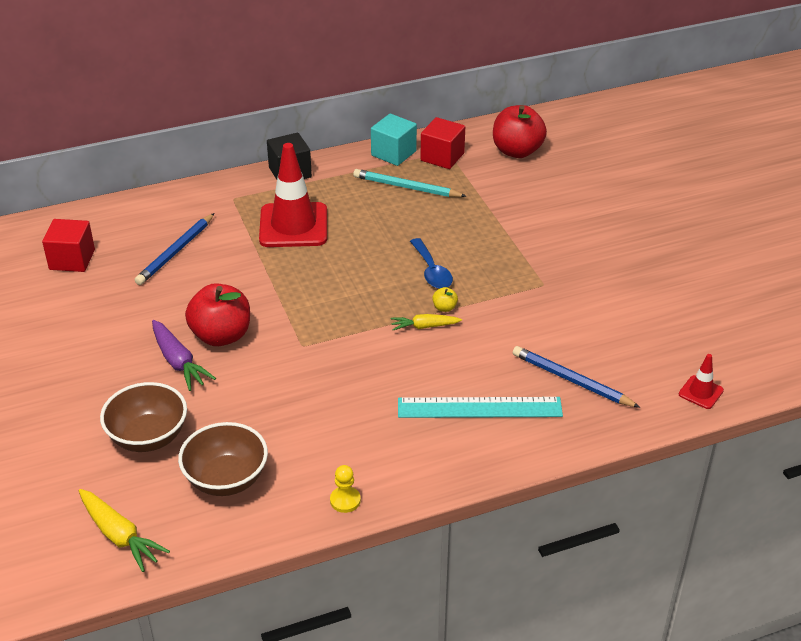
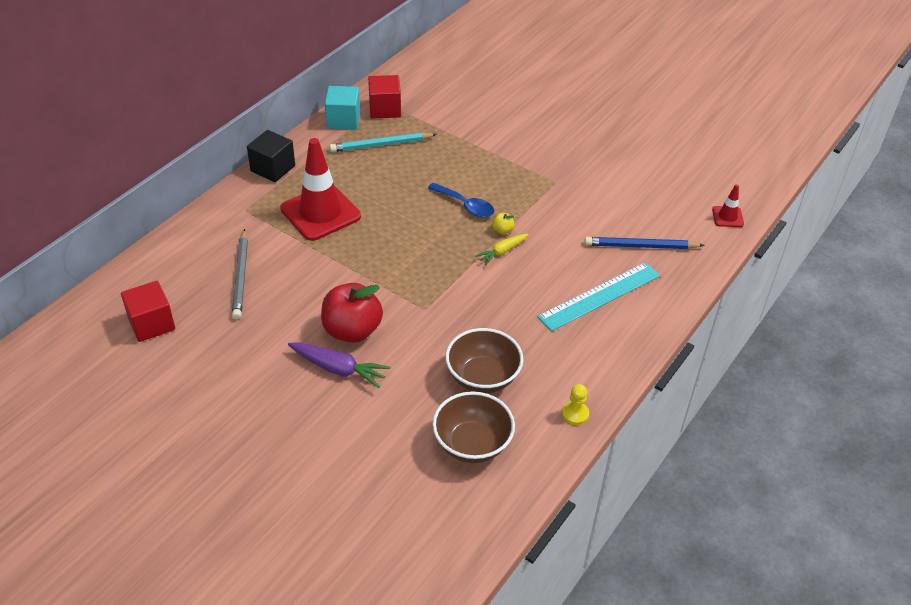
camera: 35 degrees left, 5 degrees up
(120, 536) = (434, 534): yellow carrot -> none
(148, 437) = (376, 443): brown bowl -> brown bowl (482, 377)
(175, 252) = (241, 277): blue pencil -> grey pencil
(517, 151) = (437, 83): red apple -> none

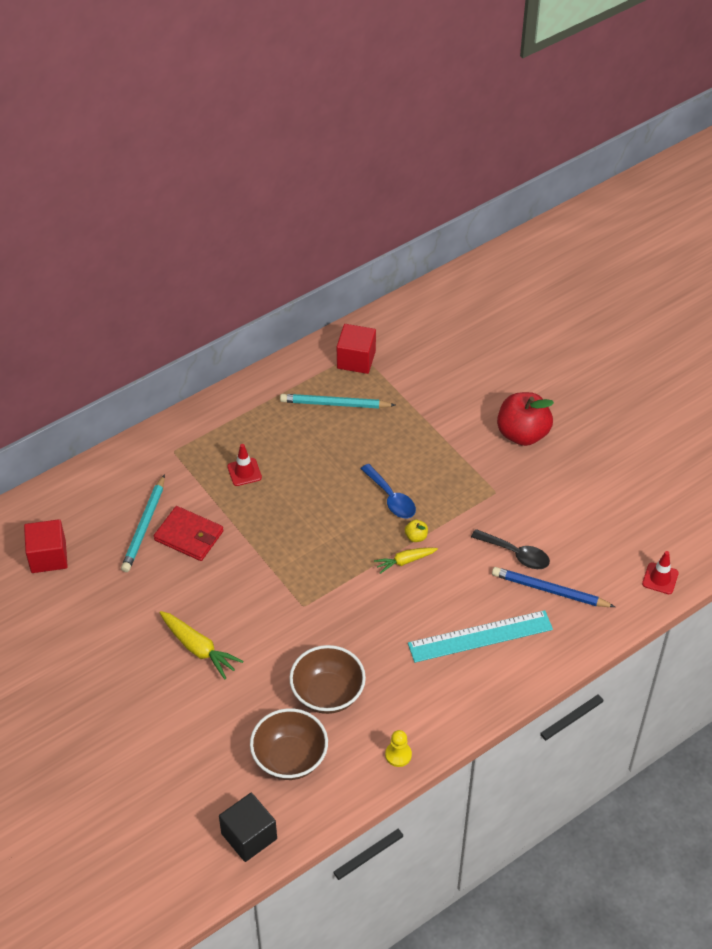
camera: 20 degrees right, 5 degrees up
(241, 277) = (144, 526): grey pencil -> turquoise pencil
(273, 168) = (216, 408): black cube -> black cube (249, 836)
(289, 275) = (189, 536): none -> red wallet
(320, 213) = (244, 472): red traffic cone -> red traffic cone, size x0.46
(338, 369) = (198, 649): purple carrot -> yellow carrot
(343, 120) = (308, 364): turquoise cube -> none
(352, 330) = (226, 611): red apple -> red apple (522, 434)
(597, 225) = (516, 554): none -> black spoon

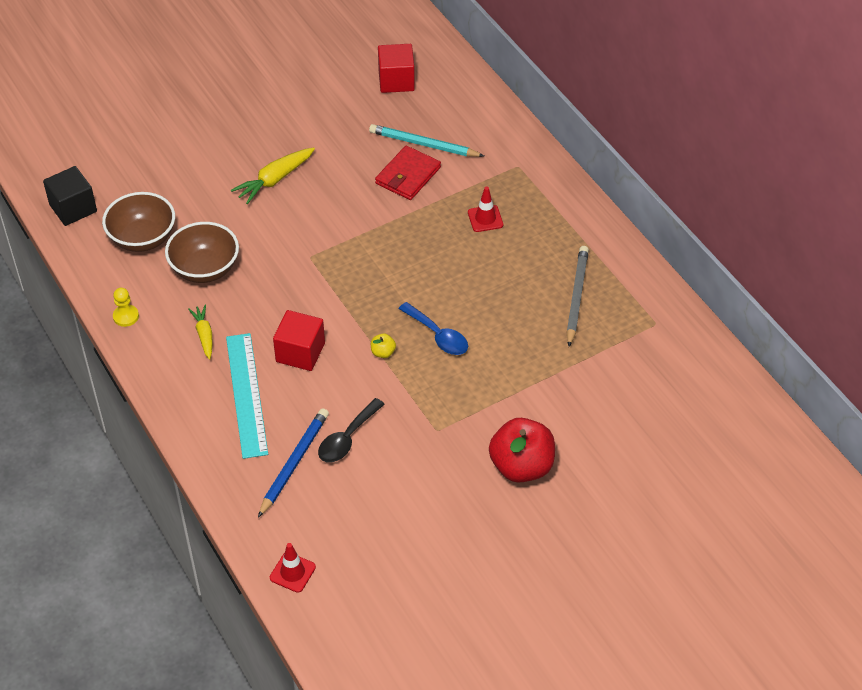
camera: 95 degrees right, 0 degrees up
(334, 404) = (576, 297): turquoise pencil -> grey pencil
(356, 360) = (644, 320): red cube -> red cube (300, 352)
(391, 498) = (438, 335): blue spoon -> blue spoon turned 105 degrees counterclockwise
(405, 561) = (352, 340): yellow carrot -> yellow carrot (204, 335)

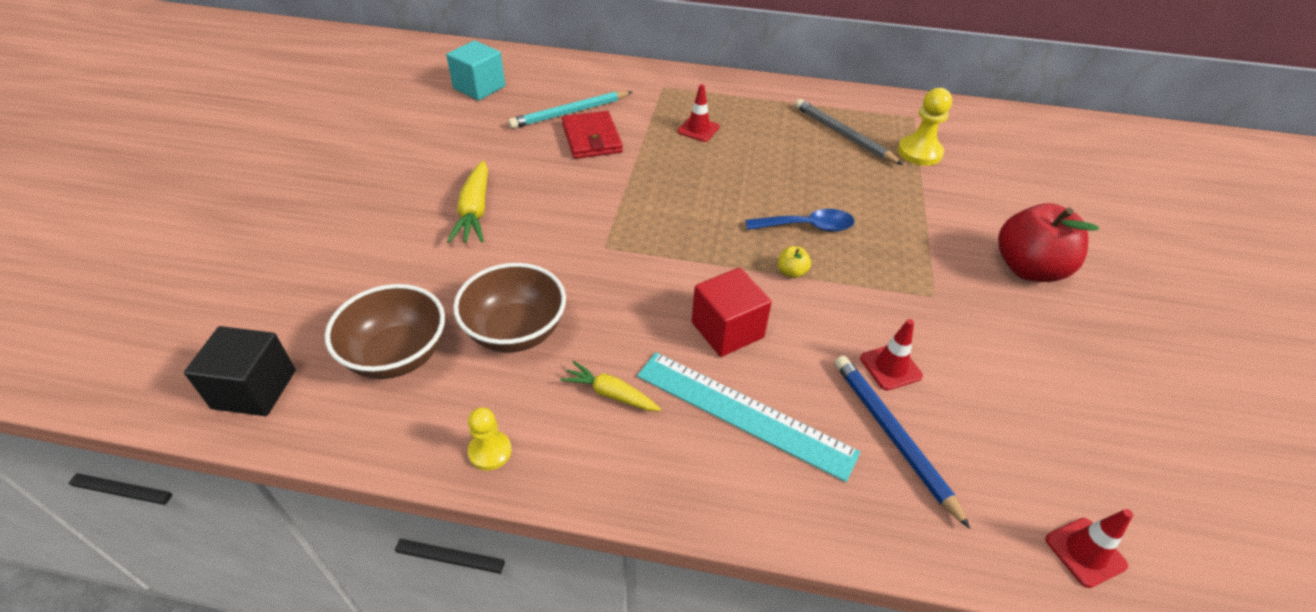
camera: 50 degrees left, 5 degrees down
(347, 438) = (890, 367): black spoon -> red traffic cone
(396, 81) = (479, 87): red cube -> turquoise cube
(605, 350) = (919, 152): none -> yellow pawn

